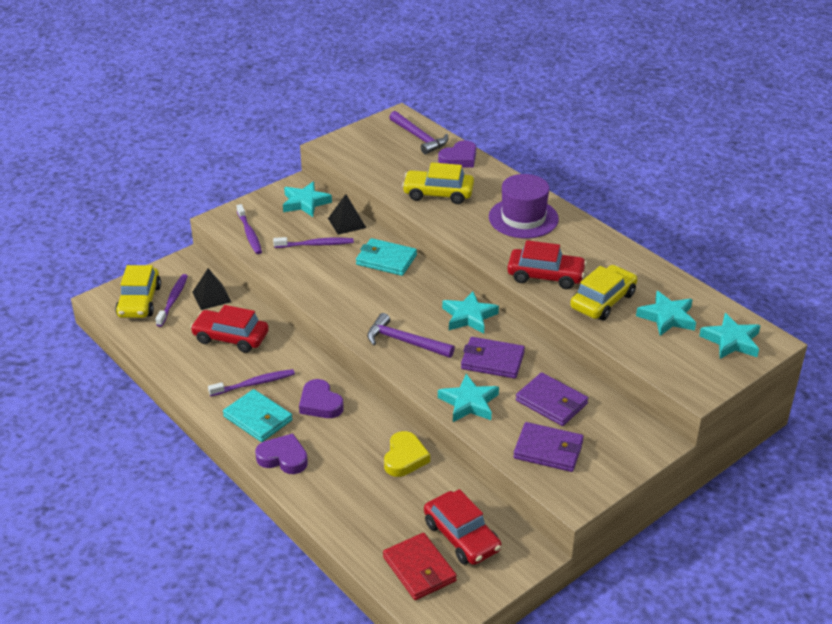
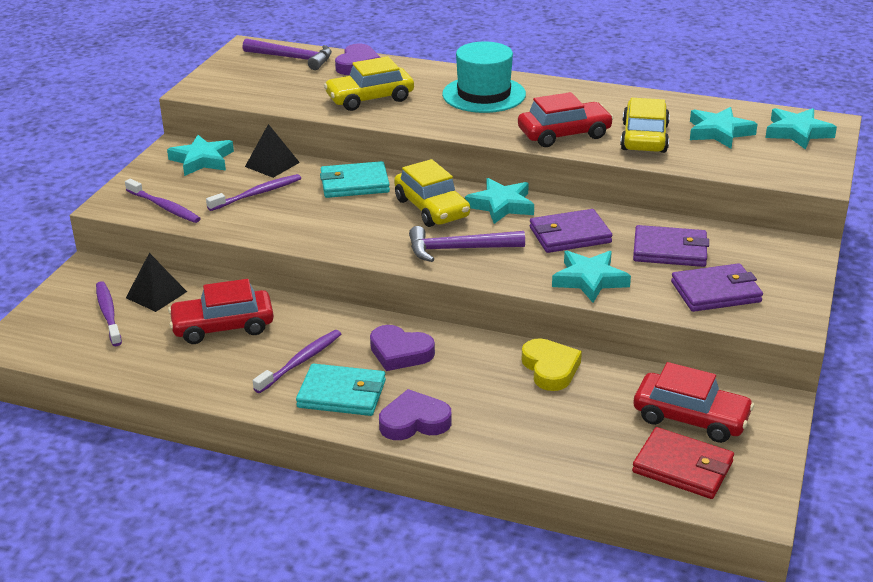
camera: 30 degrees left, 5 degrees down
(139, 301) = (63, 329): yellow car -> yellow car (432, 208)
(523, 218) = (484, 94): purple hat -> turquoise hat

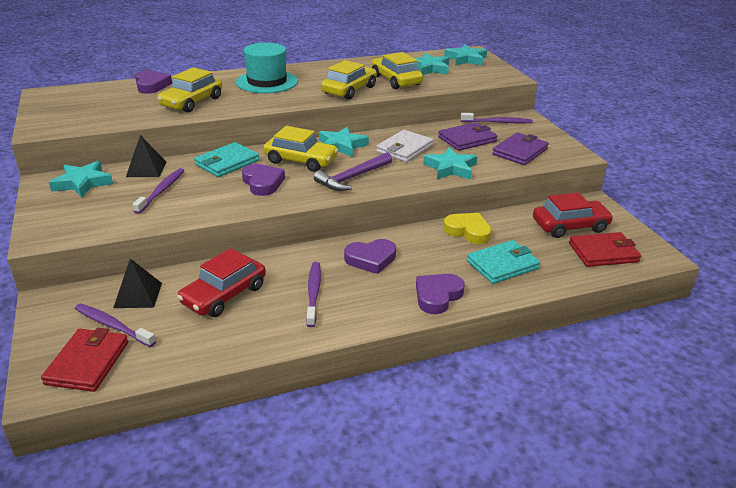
camera: 40 degrees left, 0 degrees up
(58, 337) = (88, 362): none -> red wallet
(164, 207) = (94, 224): purple toothbrush -> purple toothbrush (498, 122)
(293, 58) = (94, 92): purple hammer -> none
(342, 394) = (370, 301): turquoise wallet -> turquoise wallet (502, 265)
(359, 220) = (262, 183): none -> purple heart
(564, 134) = (349, 90): red car -> yellow car
(569, 235) = (404, 149): purple wallet -> white wallet

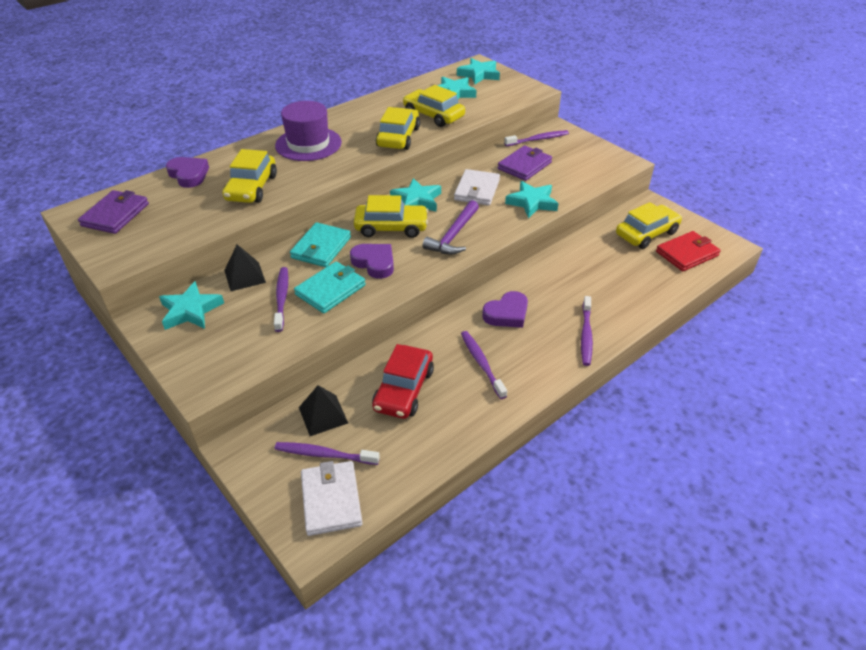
camera: 20 degrees left, 10 degrees up
(88, 362) = (331, 500): red wallet -> white wallet
(267, 82) = (308, 144): turquoise hat -> purple hat
(437, 296) = (586, 335): purple heart -> purple toothbrush
(468, 231) = (569, 261): yellow heart -> none
(502, 265) = (617, 288): turquoise wallet -> turquoise wallet (330, 290)
(520, 152) = (578, 169): purple wallet -> purple wallet (115, 215)
(570, 226) = (646, 233): red car -> yellow car

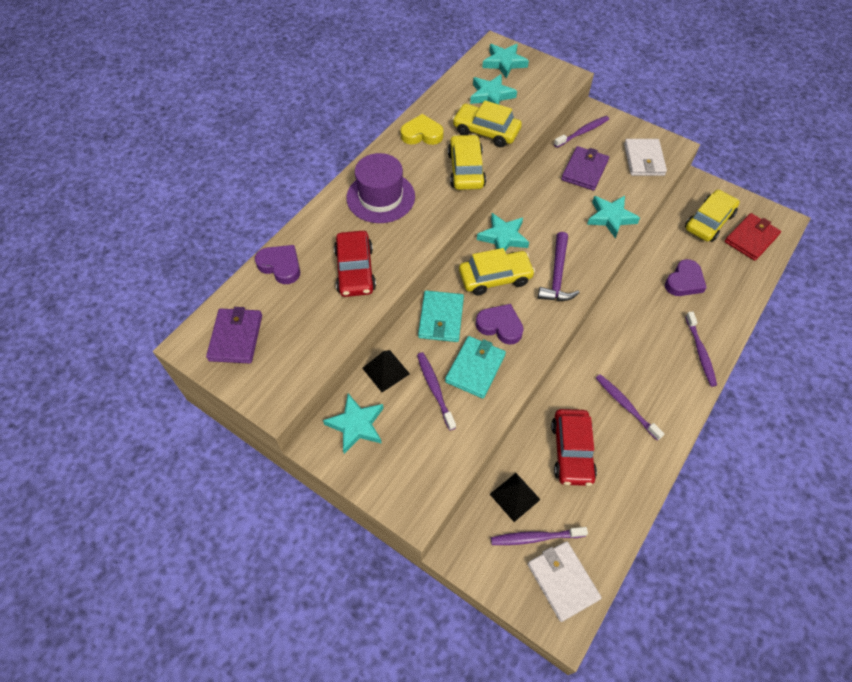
camera: 15 degrees left, 15 degrees up
(252, 188) = (355, 270): yellow car -> red car
(373, 109) = (422, 134): none -> yellow heart
(477, 190) = (553, 212): white wallet -> white wallet (644, 160)
(507, 314) = (624, 344): purple heart -> purple heart (684, 281)

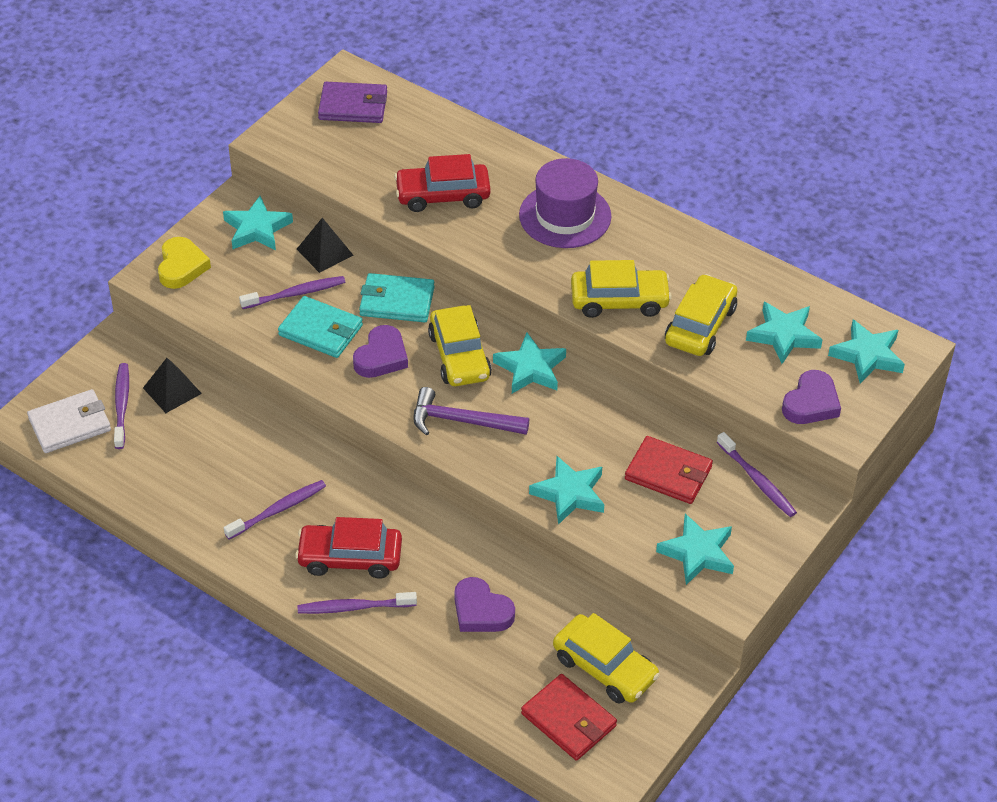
camera: 90 degrees right, 10 degrees down
(280, 266) = (452, 133): purple heart -> purple heart (811, 403)
(422, 134) = (689, 256): yellow heart -> yellow heart (181, 266)
(572, 451) = (221, 448): red car -> red car (350, 558)
(584, 170) = (668, 473): purple wallet -> red wallet
(644, 160) = (697, 553): white wallet -> turquoise star

